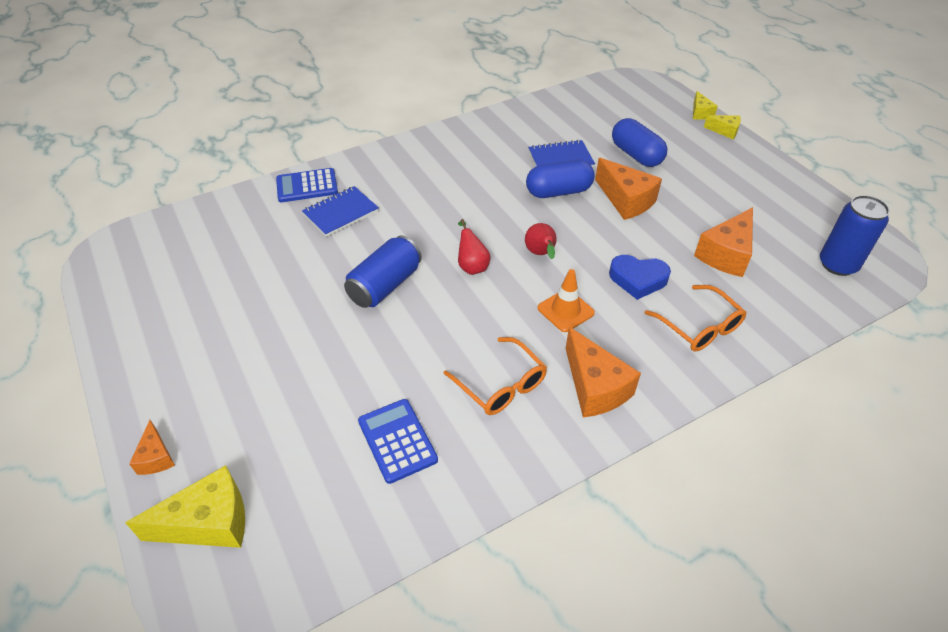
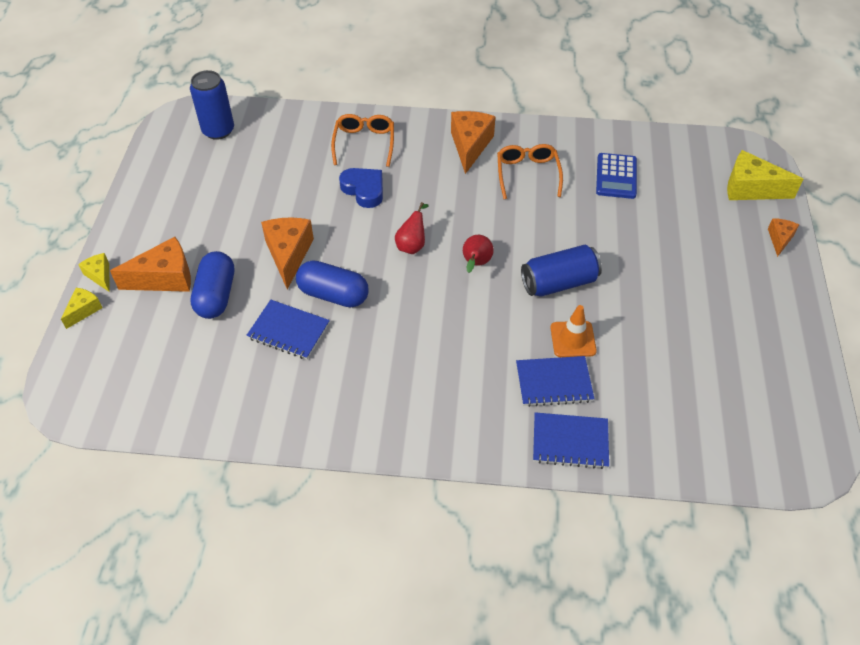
camera: 145 degrees left, 5 degrees up
(307, 186) = (570, 442): blue calculator -> blue notebook
(565, 310) = (439, 195): orange traffic cone -> orange traffic cone (573, 339)
(726, 254) = (279, 174): orange cheese -> orange cheese (165, 278)

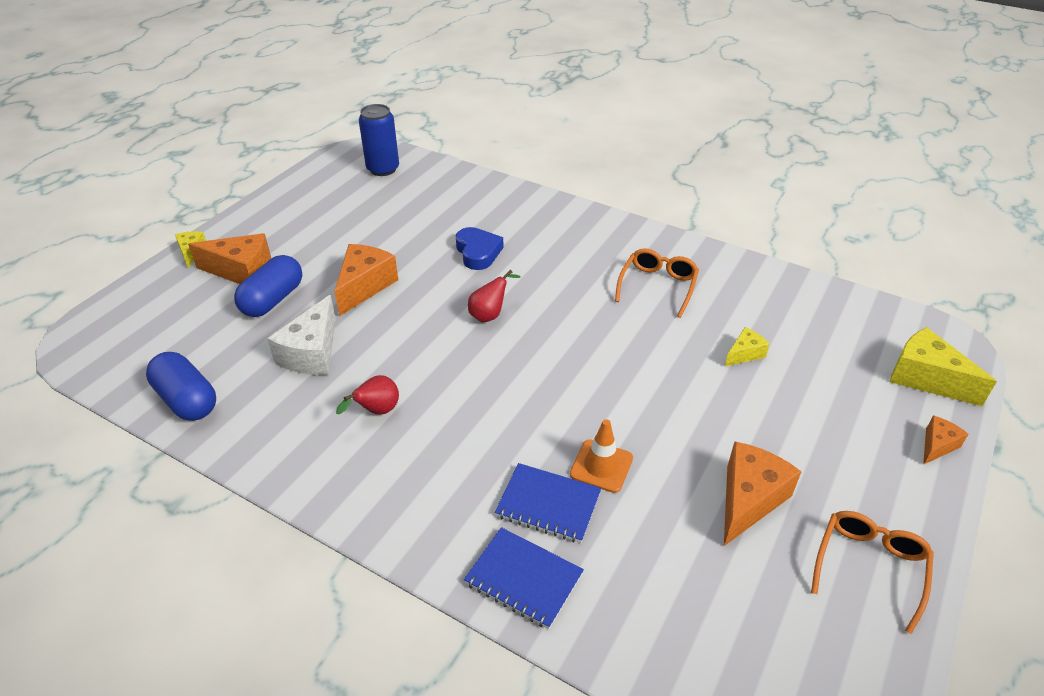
camera: 25 degrees right, 10 degrees down
(84, 310) = (155, 275): yellow cheese -> yellow cheese (744, 354)
(288, 331) = (312, 353): blue notebook -> white cheese
(333, 295) = (379, 335): blue capsule -> blue capsule (187, 400)
(364, 143) = (507, 214): orange glasses -> orange glasses (869, 567)
(470, 146) = (613, 244): orange cheese -> orange cheese (748, 500)
(476, 264) = (543, 353): red pear -> red pear (376, 411)
(559, 283) = (623, 401): blue can -> none
(616, 176) = (759, 317): blue calculator -> none

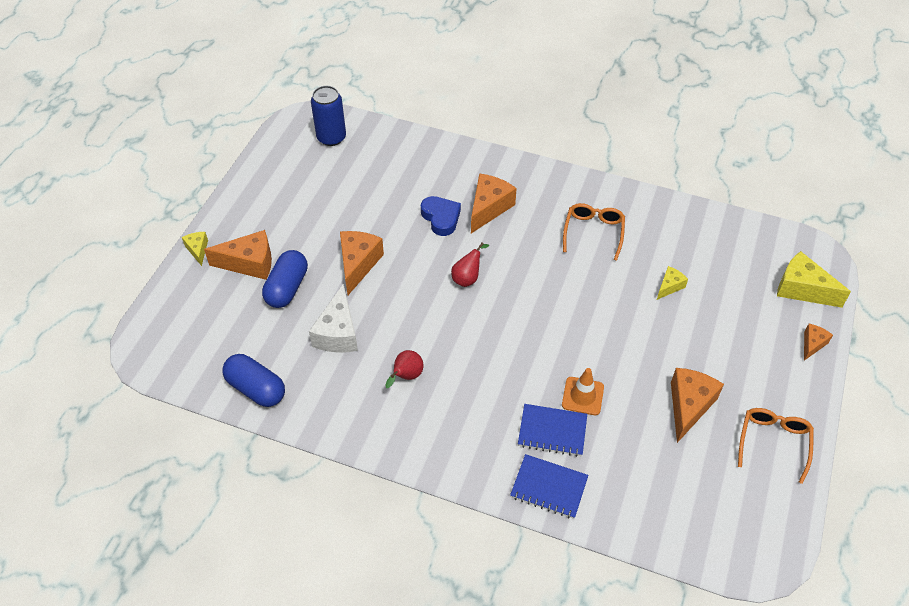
camera: 10 degrees left, 10 degrees up
(537, 249) = (489, 208): none -> orange cheese

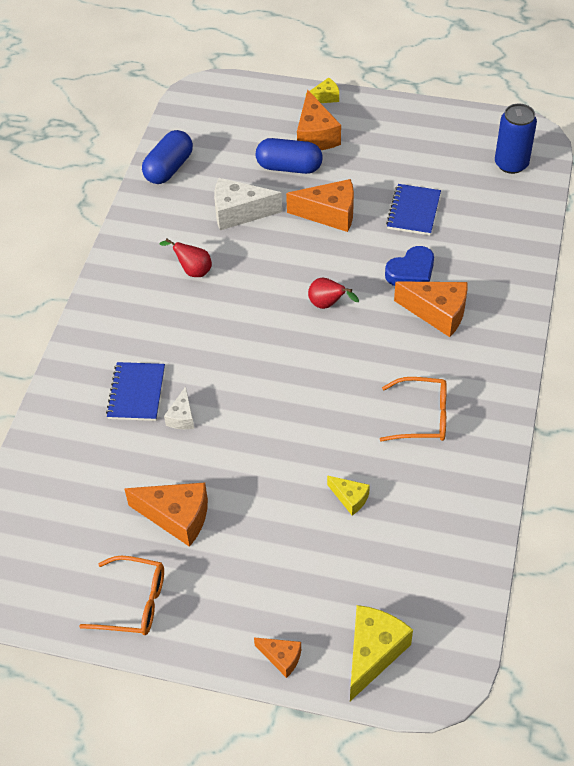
camera: 85 degrees right, 0 degrees up
(549, 487) = (72, 394): blue notebook -> blue notebook (413, 211)
(582, 396) = (182, 417): orange traffic cone -> white cheese

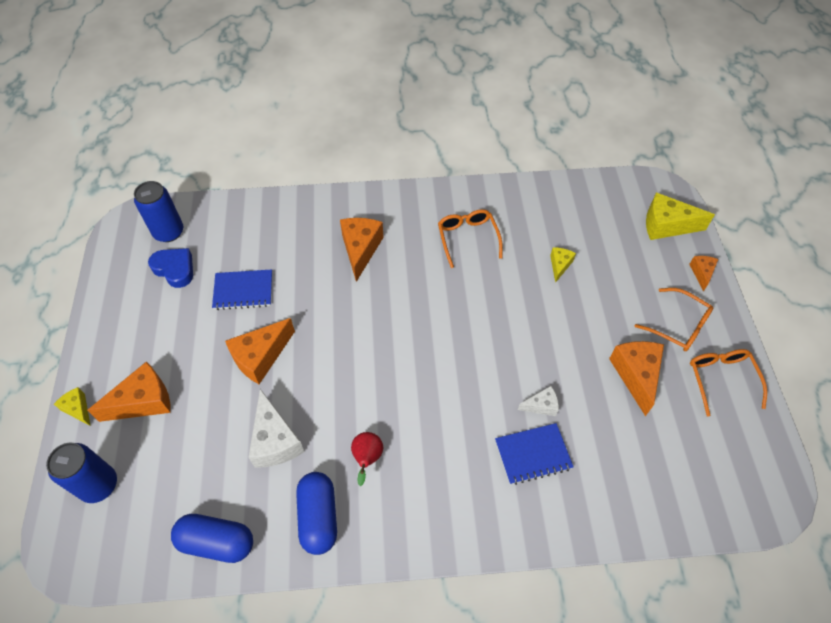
camera: 110 degrees left, 5 degrees up
(218, 591) = (678, 326): none -> orange glasses
(250, 107) = (99, 485): none -> blue can
(289, 167) = (198, 412): blue capsule -> blue capsule (319, 517)
(328, 305) = (375, 328): red pear -> none
(329, 214) = (260, 357): orange cheese -> orange cheese turned 120 degrees counterclockwise
(411, 272) = (320, 276): blue heart -> blue heart (175, 269)

